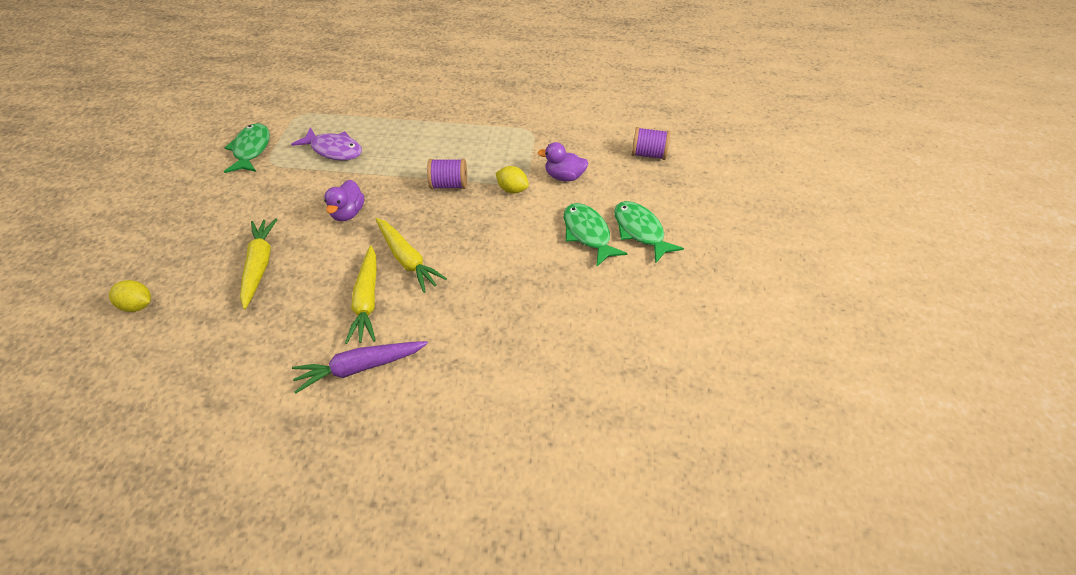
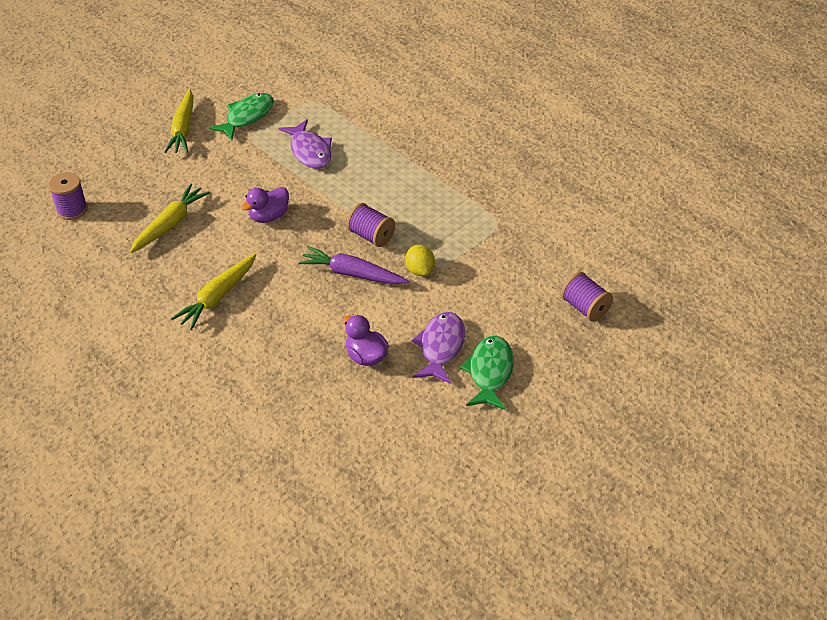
camera: 40 degrees right, 5 degrees down
(139, 305) = (72, 209): yellow lemon -> purple spool
(361, 367) = (169, 344): purple carrot -> purple carrot (353, 274)
(407, 259) = (276, 282): yellow carrot -> yellow carrot (183, 128)
(564, 176) = (479, 284): purple duck -> purple duck (366, 356)
(588, 233) = (441, 347): green fish -> purple fish

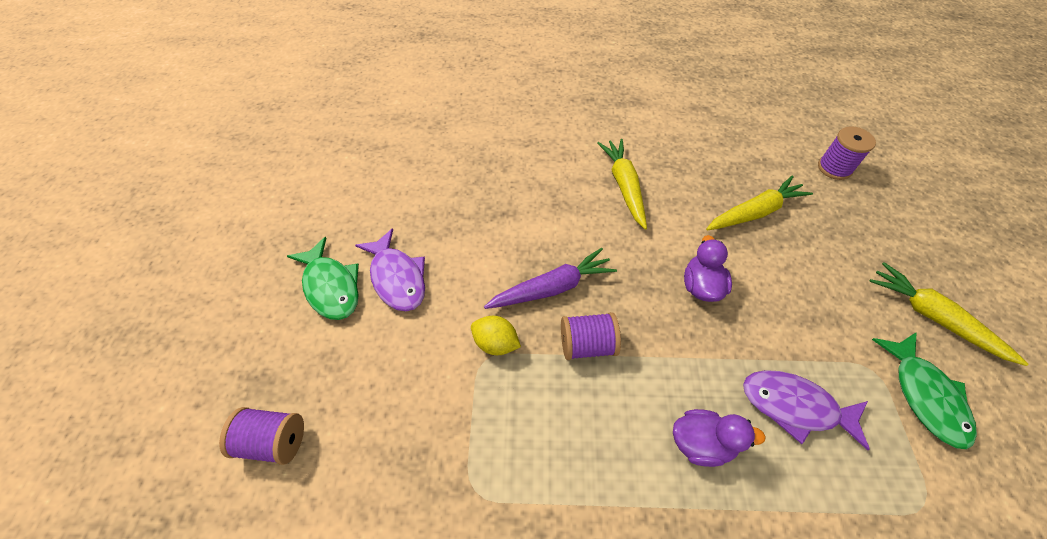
camera: 135 degrees right, 10 degrees up
(170, 225) = (754, 212): yellow carrot -> yellow carrot turned 105 degrees counterclockwise
(366, 356) = (453, 225): purple duck -> purple duck (701, 443)

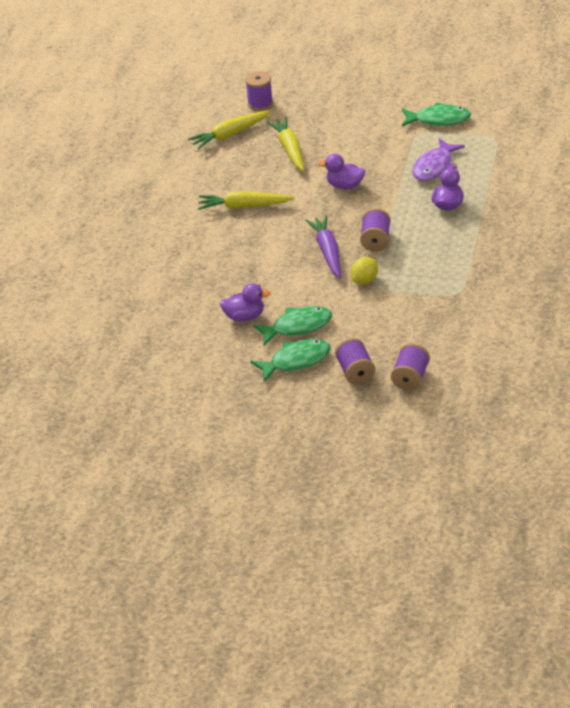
camera: 75 degrees left, 15 degrees down
(298, 361) = (355, 372): none -> purple spool
(397, 278) = (298, 327): purple fish -> green fish
(418, 221) = (245, 317): none -> purple duck
(934, 318) = (392, 100): yellow carrot -> yellow carrot (230, 134)

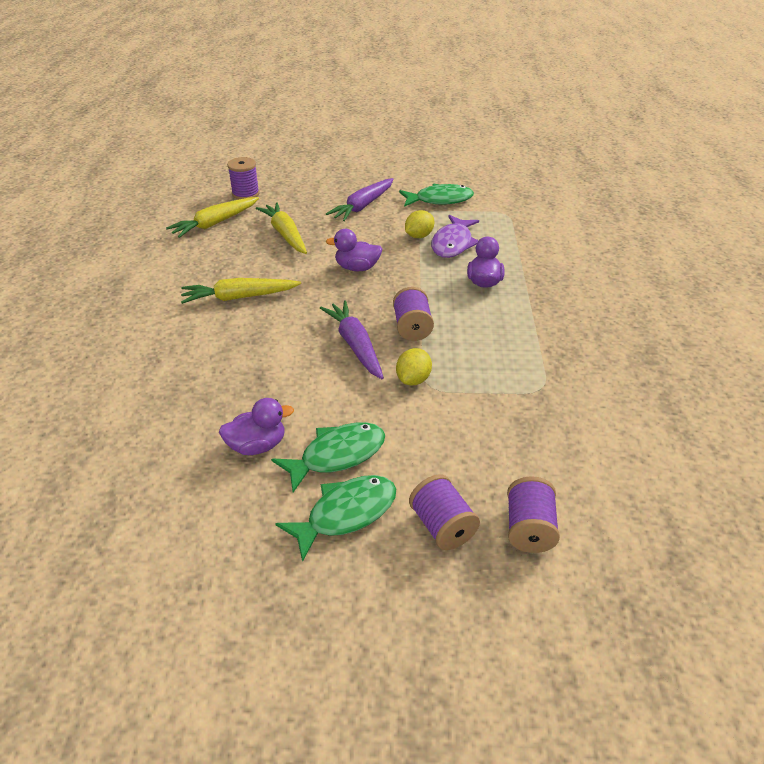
camera: 15 degrees left, 0 degrees up
(365, 123) = (363, 206): none -> purple carrot
(407, 157) = (419, 236): none -> yellow lemon

